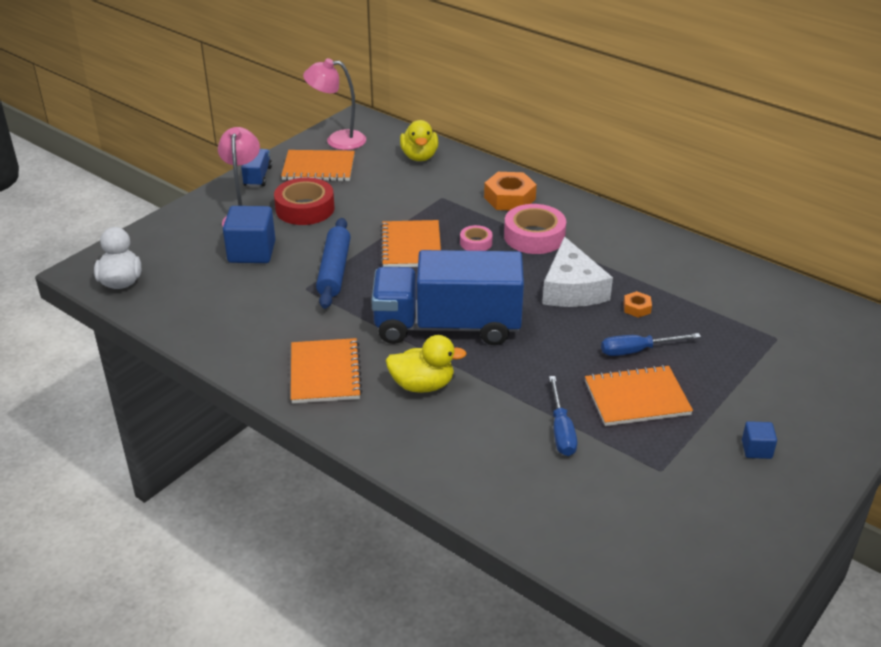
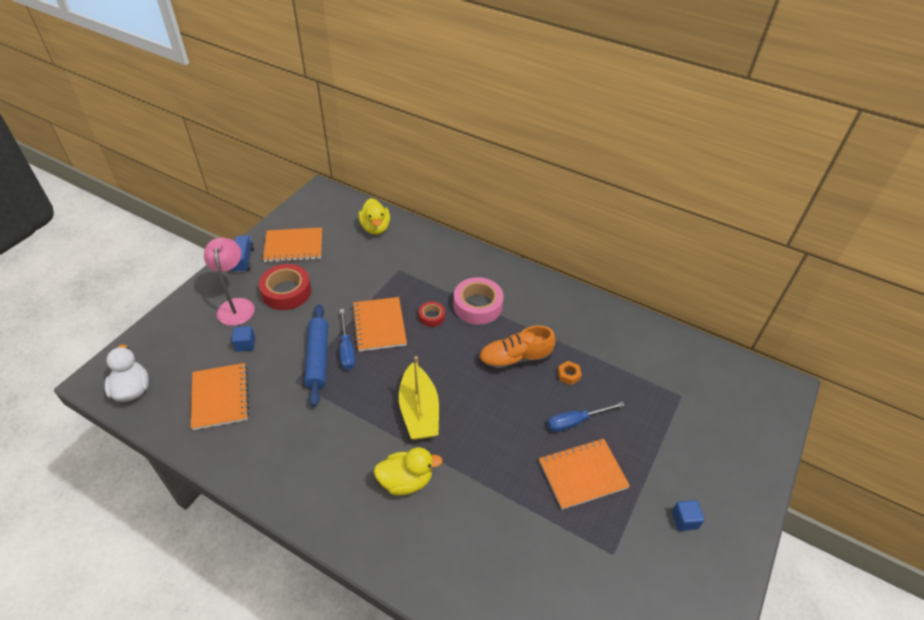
camera: 10 degrees left, 10 degrees up
(252, 252) = (245, 344): blue cube -> blue cube, size x0.51
(325, 373) = (321, 477): orange notebook -> orange notebook (220, 397)
(337, 140) = (306, 215): pink lamp -> none
(447, 326) = (419, 411): blue truck -> yellow boat
(476, 243) = (431, 316): pink tape -> red tape
(509, 198) = (453, 266): orange nut -> none
(561, 430) = (526, 518): blue screwdriver -> blue screwdriver (346, 349)
(572, 289) = (515, 359): white cheese -> orange shoe

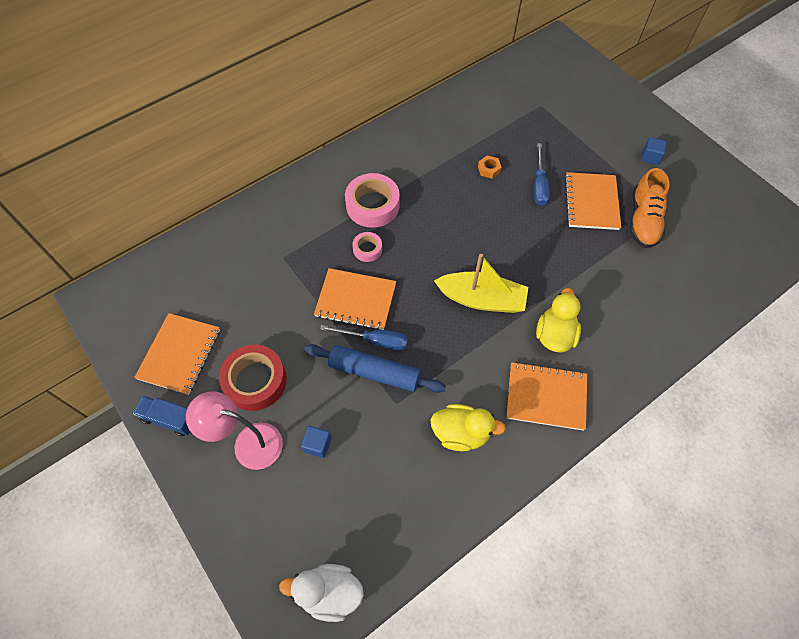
camera: 65 degrees left, 15 degrees up
(220, 397) = (385, 488): orange notebook -> orange notebook (546, 397)
(375, 228) = (201, 259): yellow duck -> yellow duck (461, 433)
(431, 316) = (367, 249): red tape -> pink tape
(515, 359) = (453, 201): orange shoe -> orange shoe (643, 220)

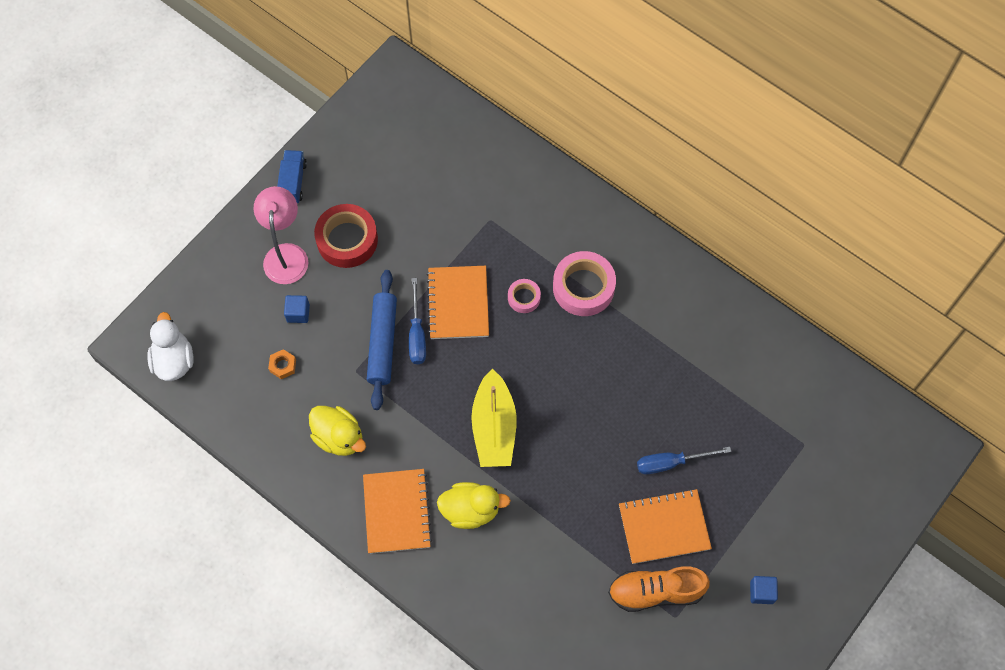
camera: 75 degrees right, 5 degrees up
(179, 354) = (357, 165): orange notebook -> none
(461, 433) = (339, 437): yellow duck -> yellow duck turned 45 degrees counterclockwise
(489, 169) = (676, 401): orange nut -> orange nut (283, 366)

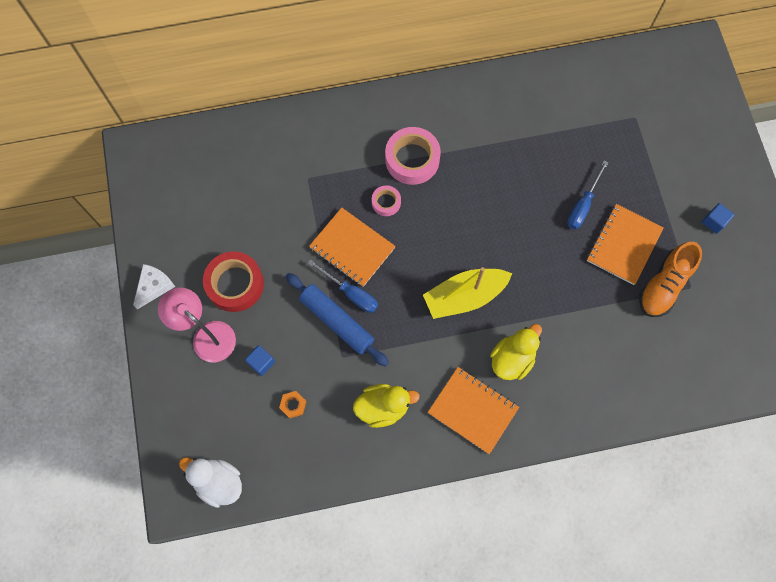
camera: 50 degrees left, 5 degrees up
(293, 182) = (154, 286): blue truck -> white cheese
(494, 427) = (464, 296): yellow boat -> yellow boat turned 120 degrees clockwise

